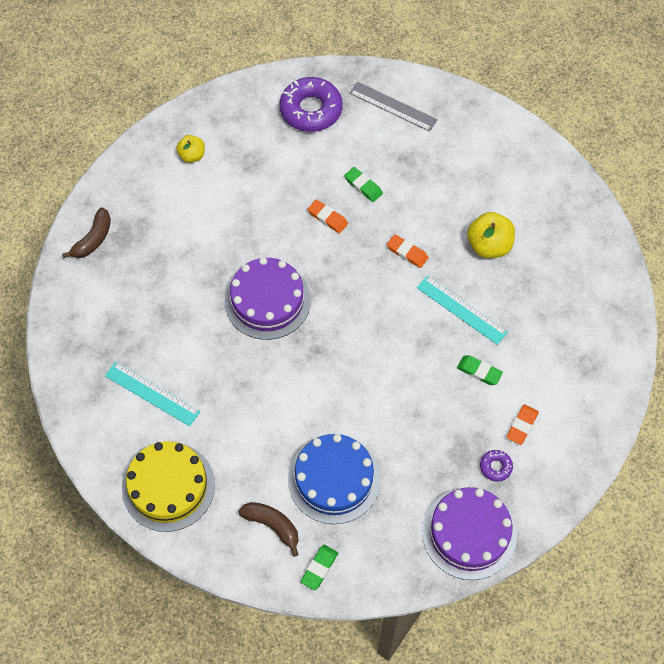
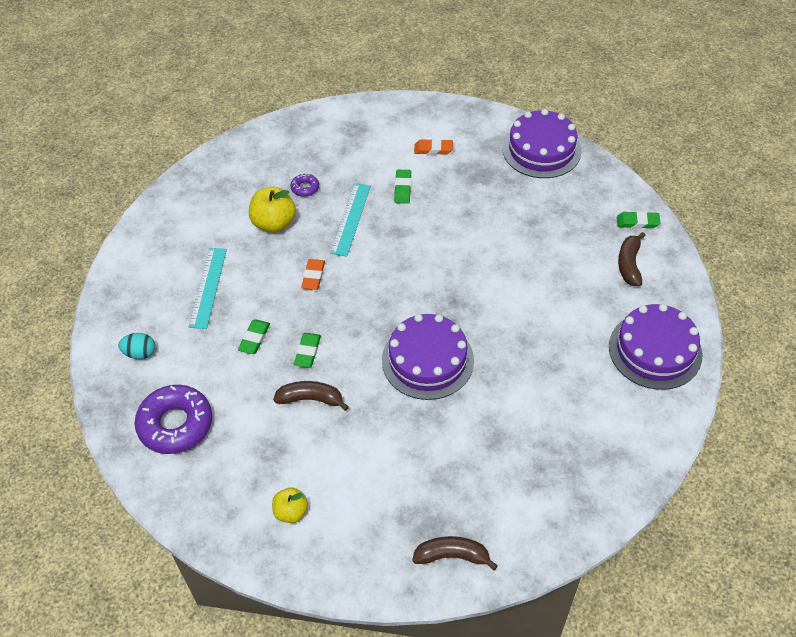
camera: 115 degrees left, 10 degrees down
(152, 394) = (582, 407): turquoise ruler -> turquoise ruler (208, 287)
(168, 486) = (655, 350): yellow cake -> purple cake
(280, 203) = (311, 399): none -> brown banana
(327, 218) = (307, 352): orange eraser -> green eraser
(334, 479) = (561, 242): blue cake -> none
(393, 106) = (140, 353): grey ruler -> turquoise egg
(495, 467) = (478, 153): purple donut -> purple donut (305, 188)

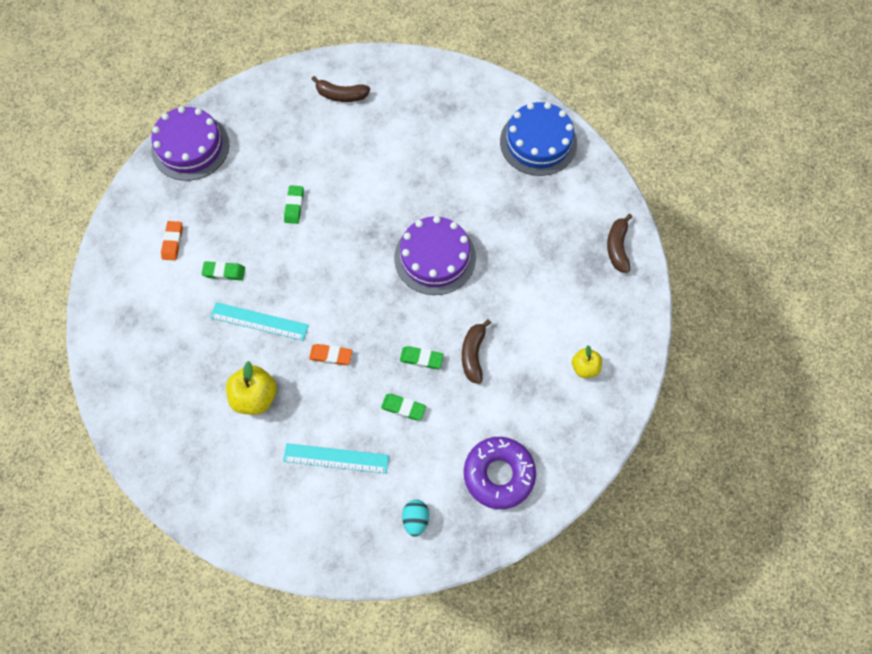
camera: 90 degrees left, 15 degrees up
(305, 188) = (209, 367): purple donut -> none
(598, 466) = (538, 142): none -> blue cake
(637, 222) = (294, 83): green eraser -> green eraser (294, 206)
(655, 350) = (432, 90): purple cake -> none

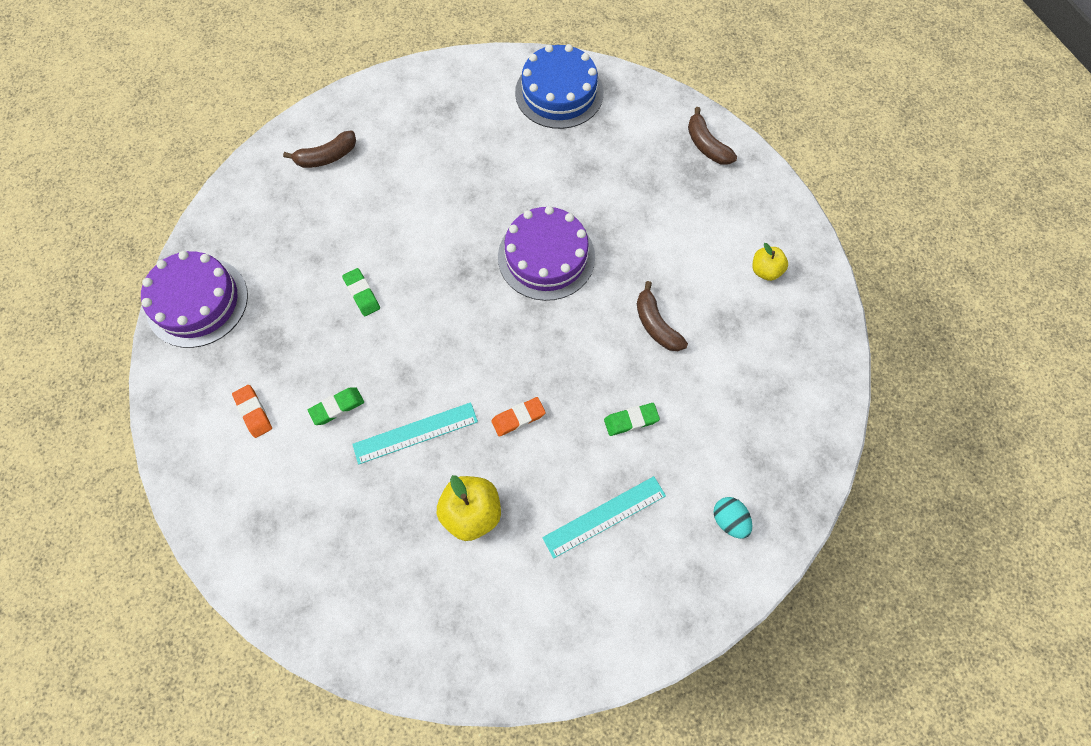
camera: 35 degrees left, 0 degrees up
(421, 358) = (610, 361): green eraser -> none
(499, 474) = (770, 421): purple donut -> none

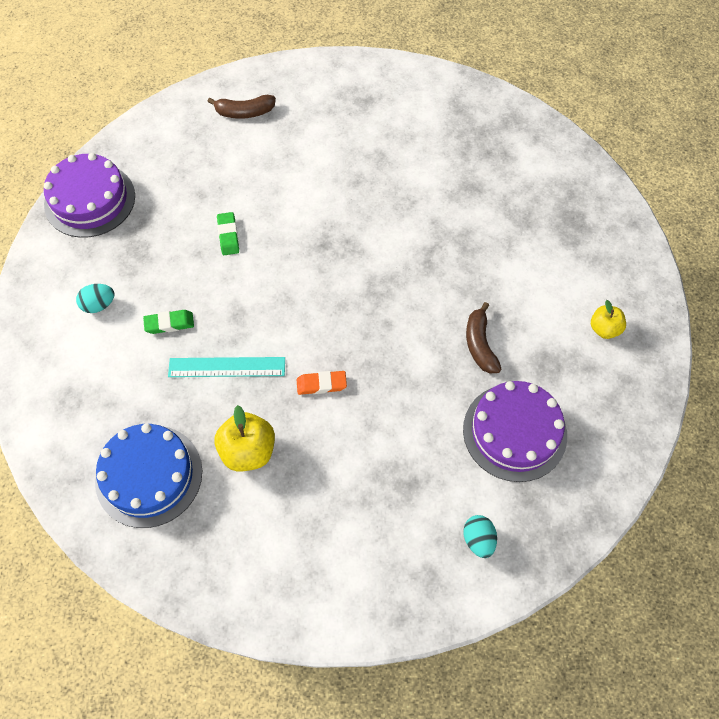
camera: 20 degrees right, 5 degrees down
(253, 412) = (99, 305): orange eraser -> turquoise egg
(546, 257) = (402, 254): purple cake -> purple cake (514, 432)
(559, 93) = (472, 115): blue cake -> blue cake (149, 475)
(604, 516) = (364, 495): turquoise ruler -> none
(631, 420) = (422, 420): green eraser -> none
(706, 145) = (592, 200): brown banana -> none

